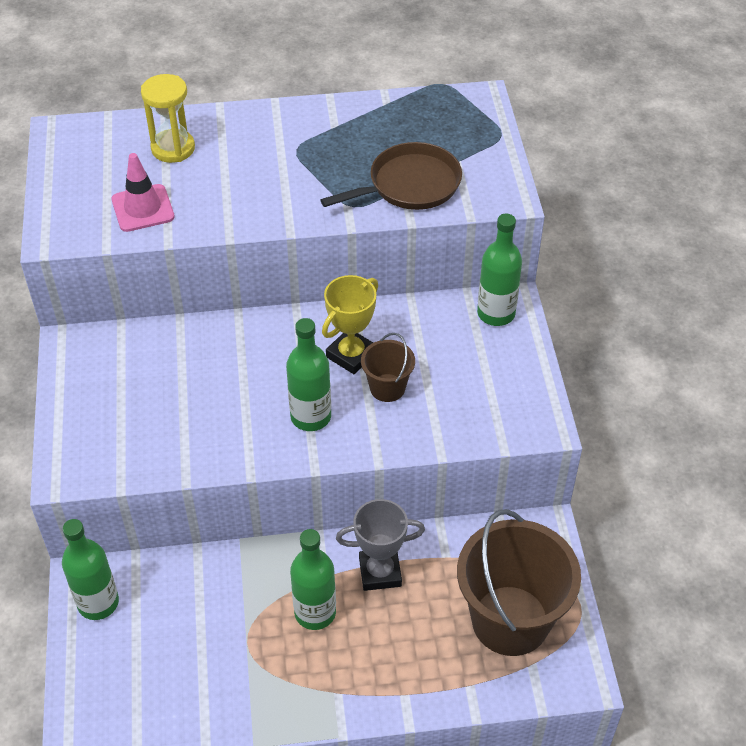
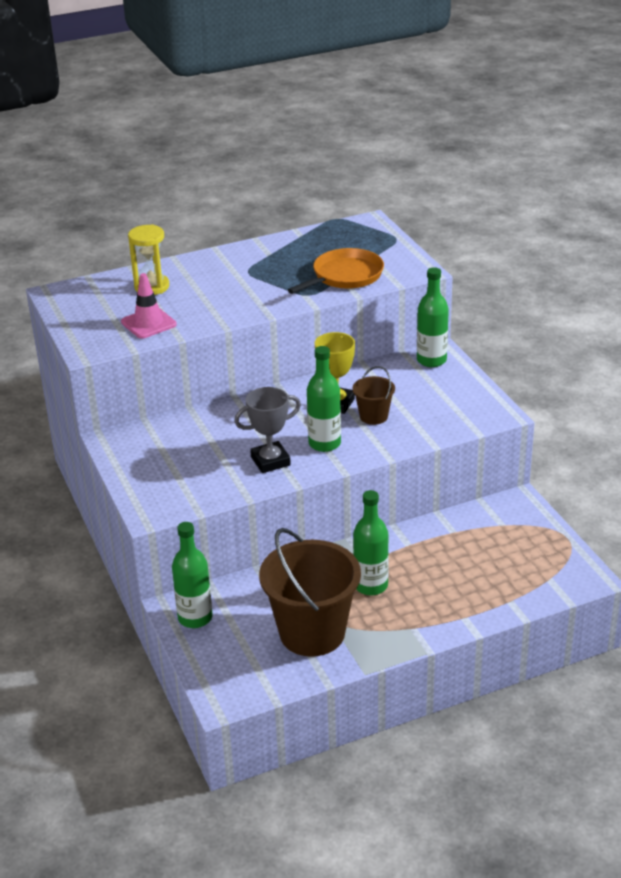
camera: 15 degrees left, 15 degrees down
(380, 572) = (408, 551): grey trophy -> grey trophy (270, 461)
(410, 185) = (345, 276): brown pan -> orange pan
(510, 620) = (520, 557): brown bucket -> brown bucket (312, 633)

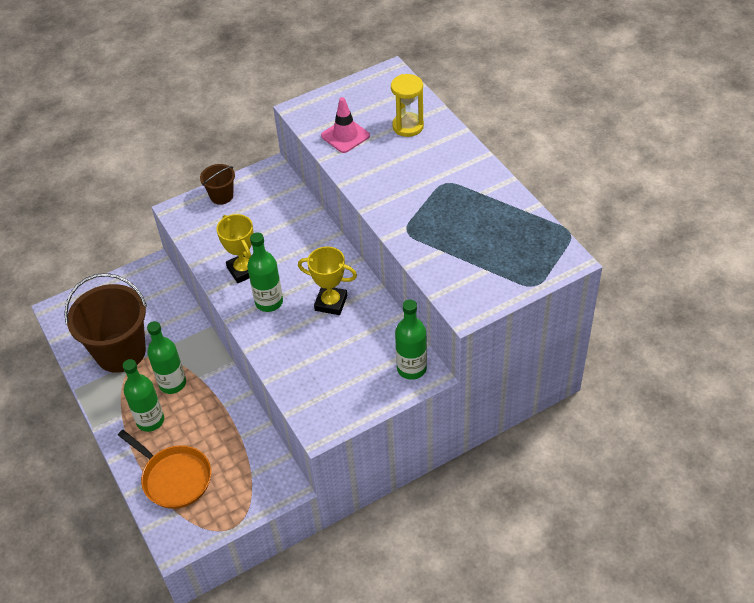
camera: 85 degrees right, 15 degrees up
(195, 618) = (141, 281): green bottle -> green bottle (150, 420)
(270, 461) = (243, 270): grey trophy -> yellow trophy
(345, 276) = (446, 253): orange pan -> orange pan (174, 478)
(373, 416) = (312, 332): brown bucket -> brown bucket (221, 196)

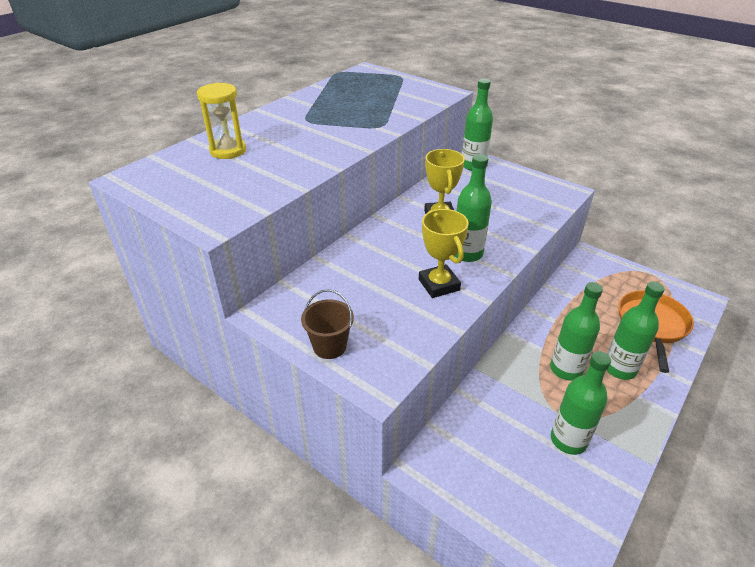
camera: 115 degrees left, 10 degrees down
(120, 352) = (568, 440): brown bucket -> green bottle
(243, 270) = (439, 285): yellow trophy -> yellow trophy turned 60 degrees counterclockwise
(345, 136) = (256, 182): pink traffic cone -> none

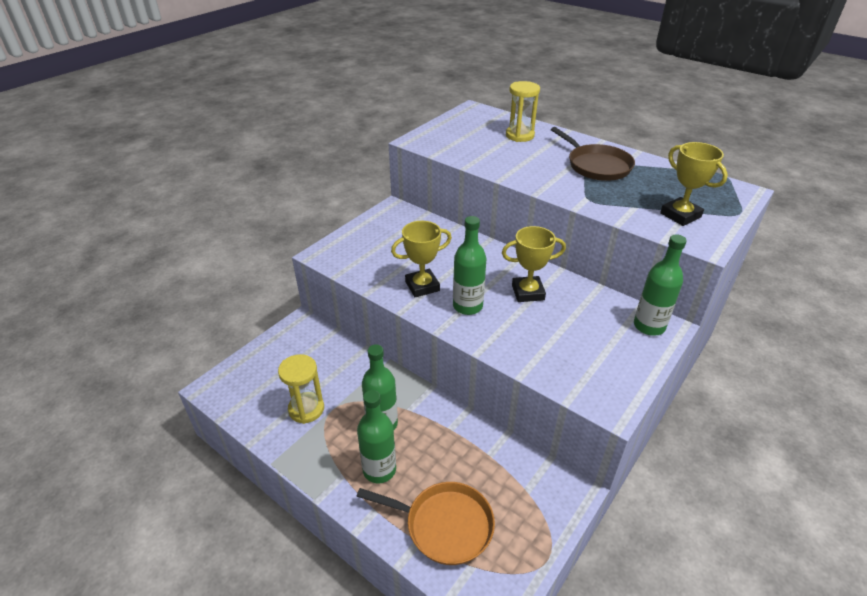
camera: 90 degrees right, 0 degrees up
(313, 117) = (596, 166): none -> brown pan
(329, 346) = (359, 235): brown bucket -> none
(405, 95) = (680, 215): none -> yellow trophy
(568, 440) = (306, 409): green bottle -> yellow hourglass

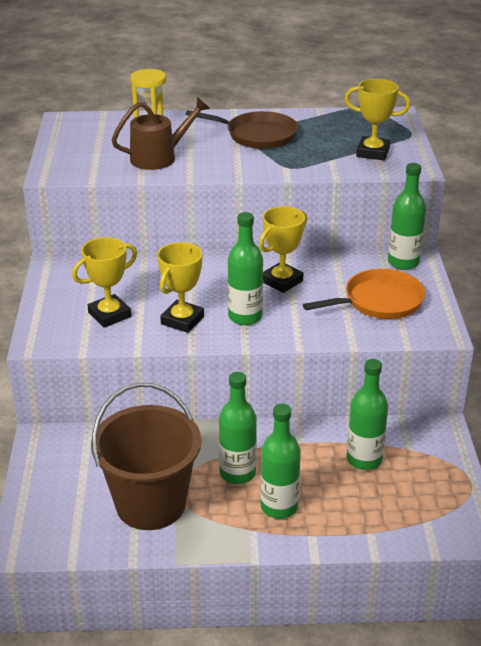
camera: 40 degrees left, 5 degrees down
(306, 409) = (150, 504): yellow hourglass -> brown bucket
(382, 258) = (109, 315): none -> yellow trophy
(445, 525) = (377, 509): orange pan -> orange pan (379, 301)
(481, 475) = (364, 459): none -> green bottle
(500, 155) = (159, 157): none -> brown watering can

